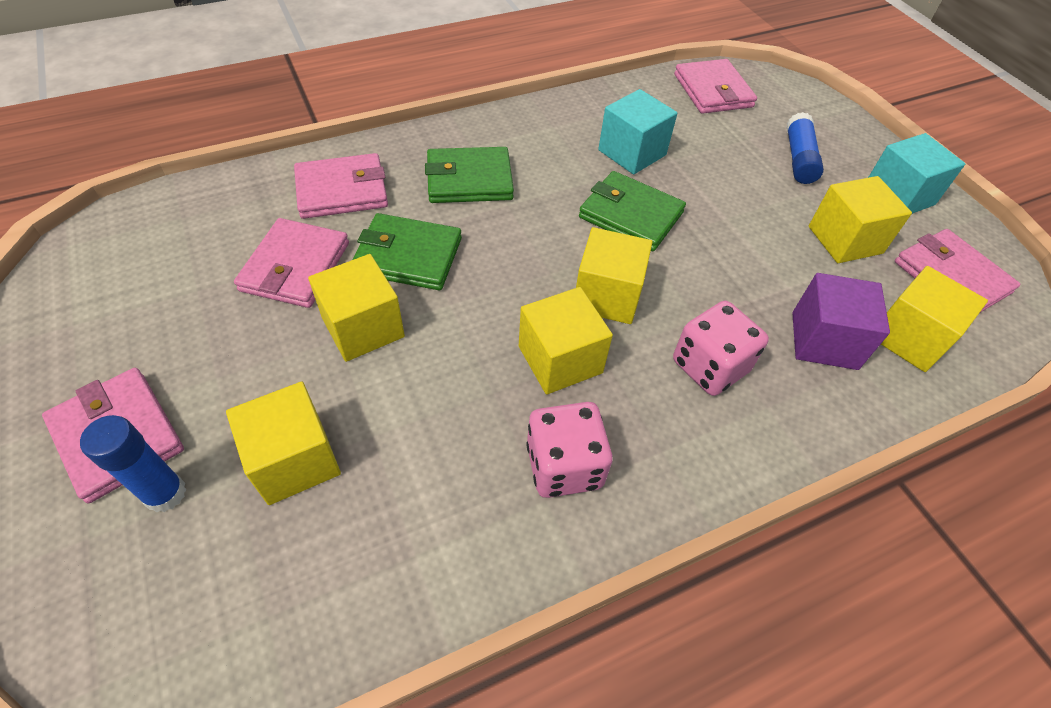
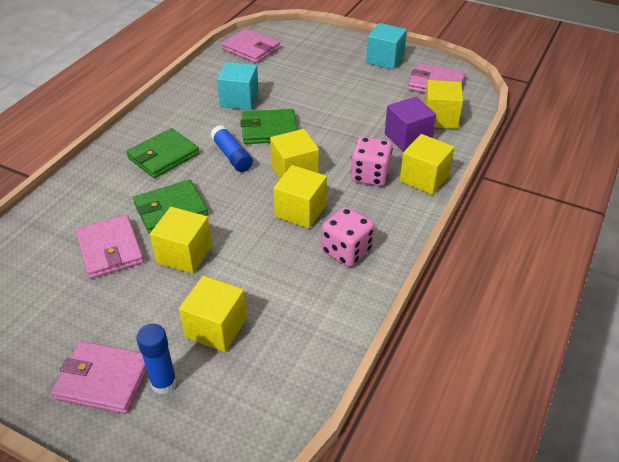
camera: 35 degrees left, 10 degrees down
(342, 190) = (92, 199): pink wallet -> none
(798, 158) = (325, 63): blue glue stick -> blue glue stick (232, 156)
(845, 240) = (379, 90): yellow cube -> yellow cube (424, 178)

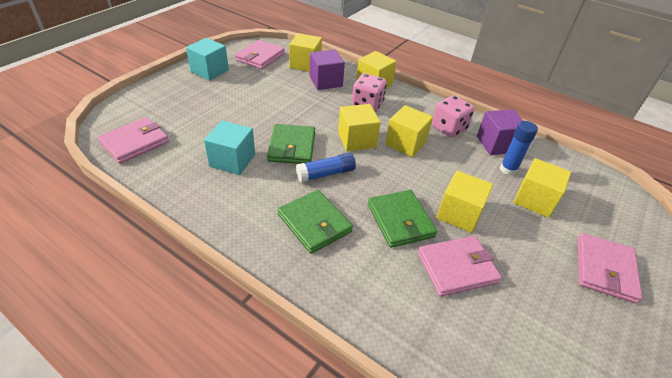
camera: 85 degrees left, 0 degrees up
(164, 383) = (594, 232): blue glue stick -> blue glue stick (508, 169)
(325, 300) = (496, 144): none -> purple cube

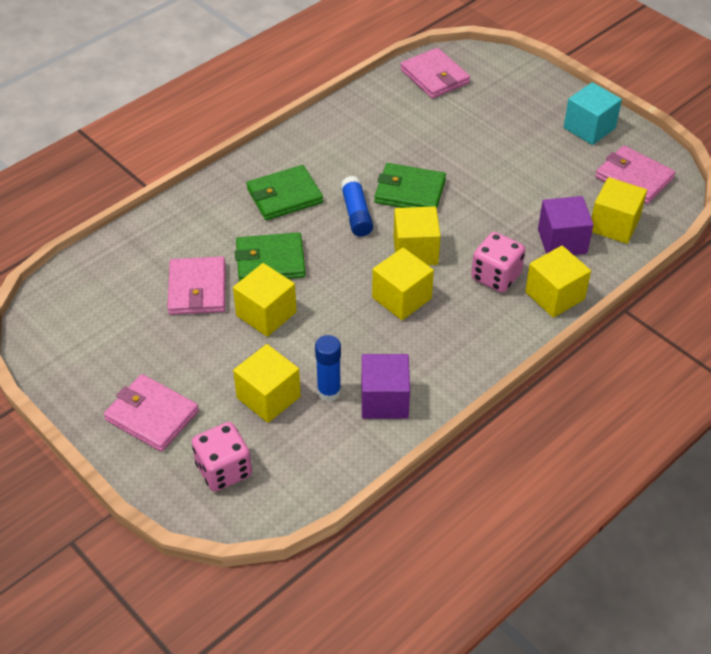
camera: 105 degrees right, 5 degrees up
(232, 160) = (393, 144): turquoise cube -> none
(449, 128) = (429, 355): pink dice -> pink dice (224, 470)

